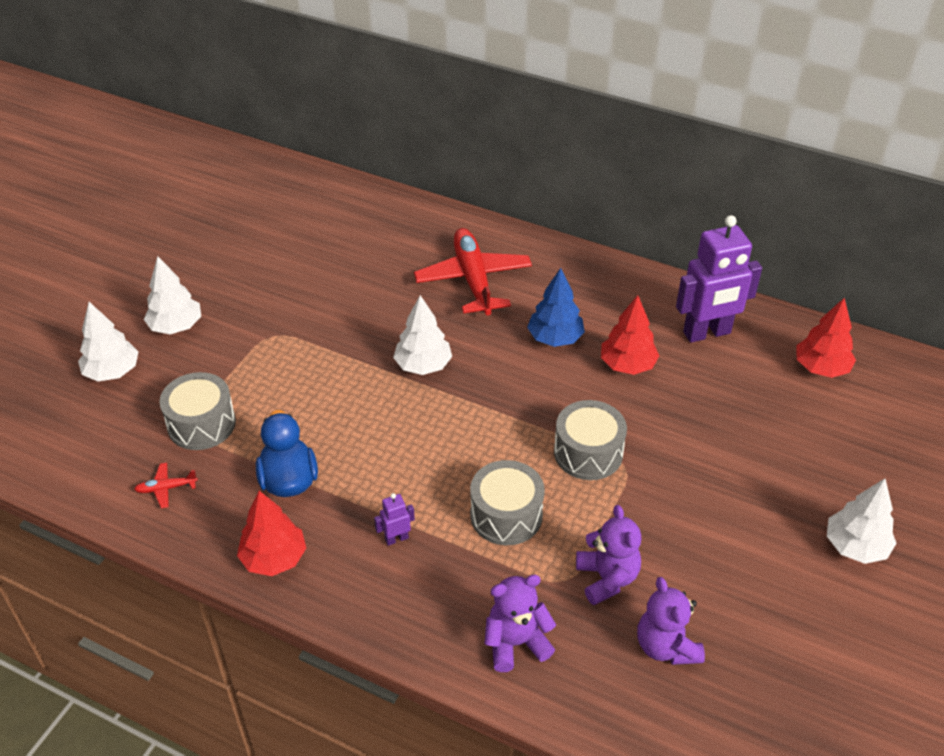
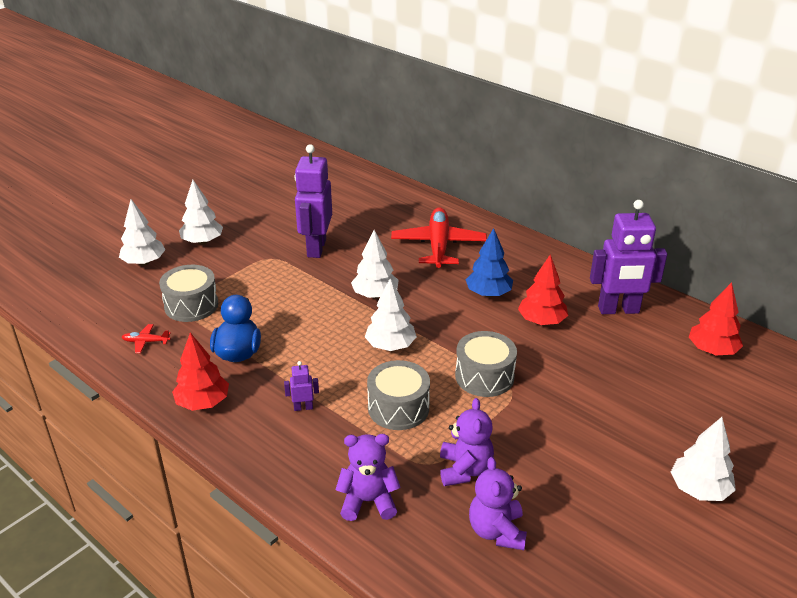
camera: 15 degrees right, 10 degrees down
(325, 310) = (316, 248): none -> purple robot
(467, 433) = (390, 346): none -> white tree

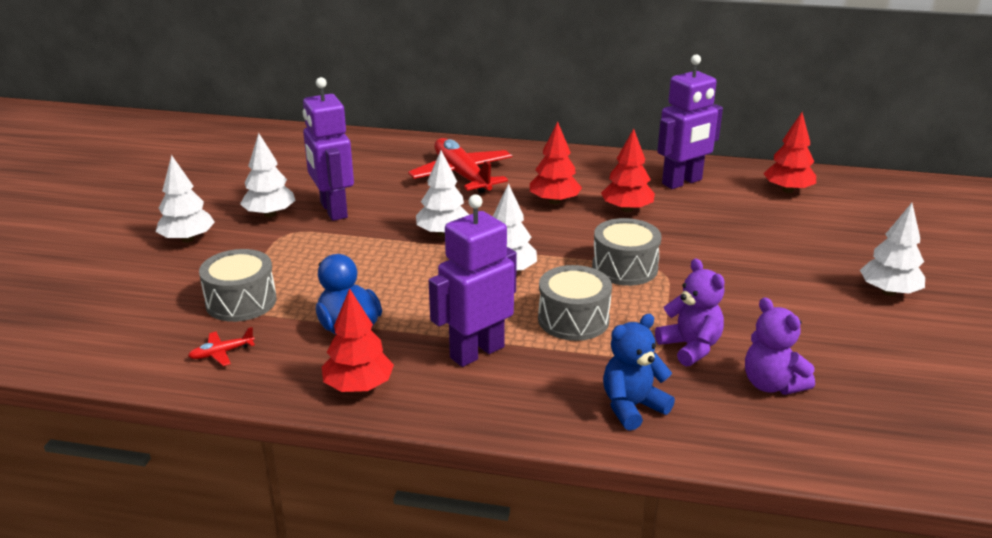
camera: 30 degrees left, 5 degrees down
(144, 262) = (132, 278): white tree -> white tree (270, 214)
(303, 407) = (476, 352): purple robot -> purple robot, size x2.37
(368, 501) = (632, 407): purple teddy bear -> blue teddy bear
(488, 293) = (554, 201): blue tree -> red tree

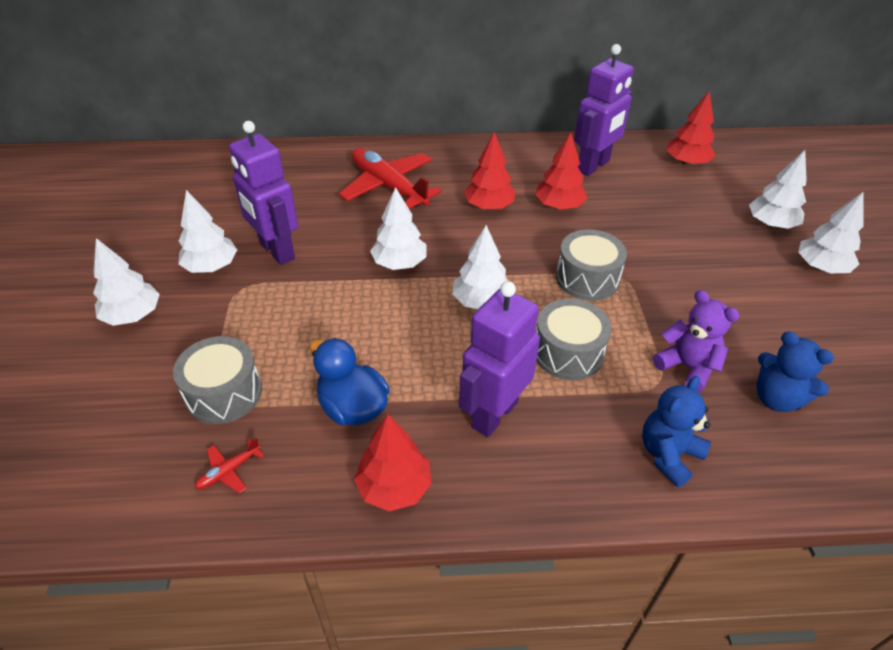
camera: 15 degrees left, 15 degrees up
(772, 384) = (776, 398): purple teddy bear -> blue teddy bear
(853, 250) = (771, 224): none -> white tree

